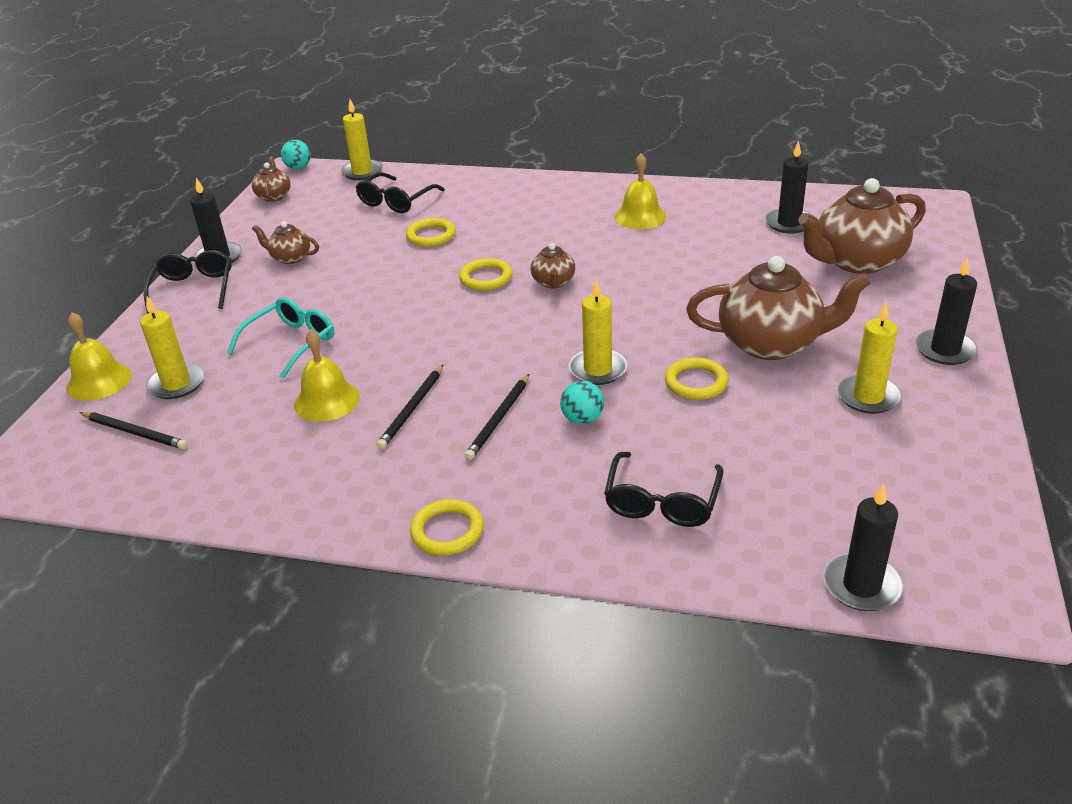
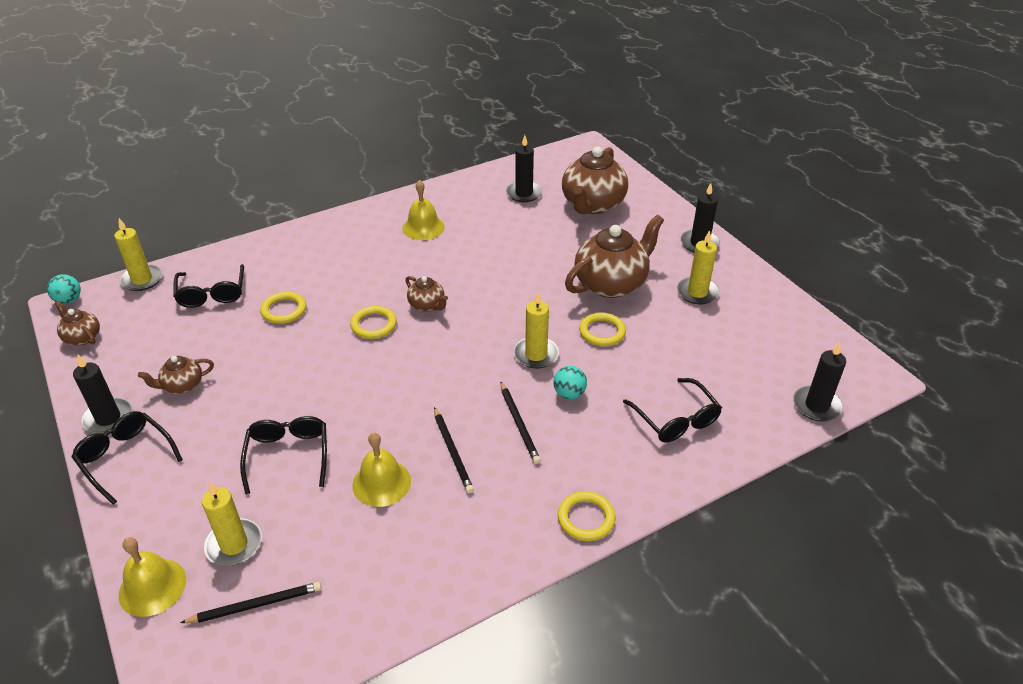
camera: 45 degrees left, 5 degrees up
(291, 343) = (288, 455): turquoise glasses -> black glasses

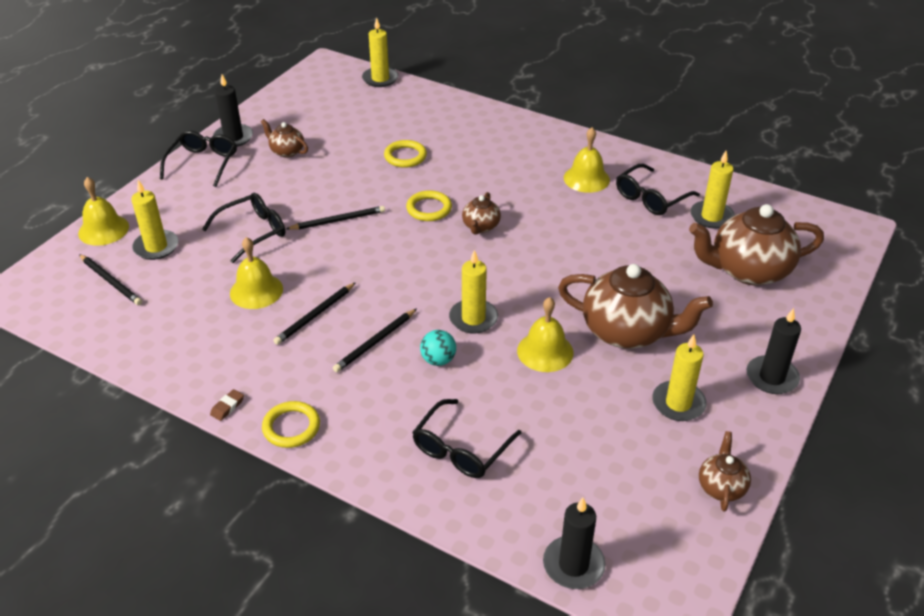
camera: 60 degrees right, 0 degrees up
(69, 300) = (331, 63): turquoise ball -> none
(82, 337) = (300, 87): brown teapot -> brown teapot (721, 487)
(212, 293) = (393, 115): black glasses -> black glasses (651, 198)
(332, 388) = (338, 220): none -> black pencil
(524, 193) = (711, 217): black candle -> yellow candle
(529, 558) = (227, 407): none -> brown eraser
(602, 332) = (545, 351): yellow ring -> yellow bell

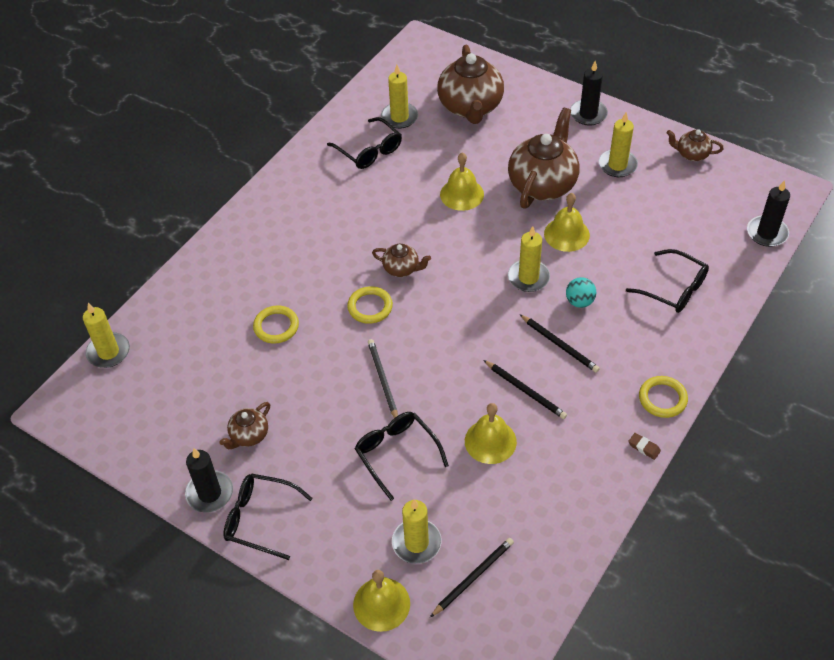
camera: 85 degrees left, 10 degrees up
(586, 178) = (334, 190): yellow bell -> yellow bell (462, 194)

